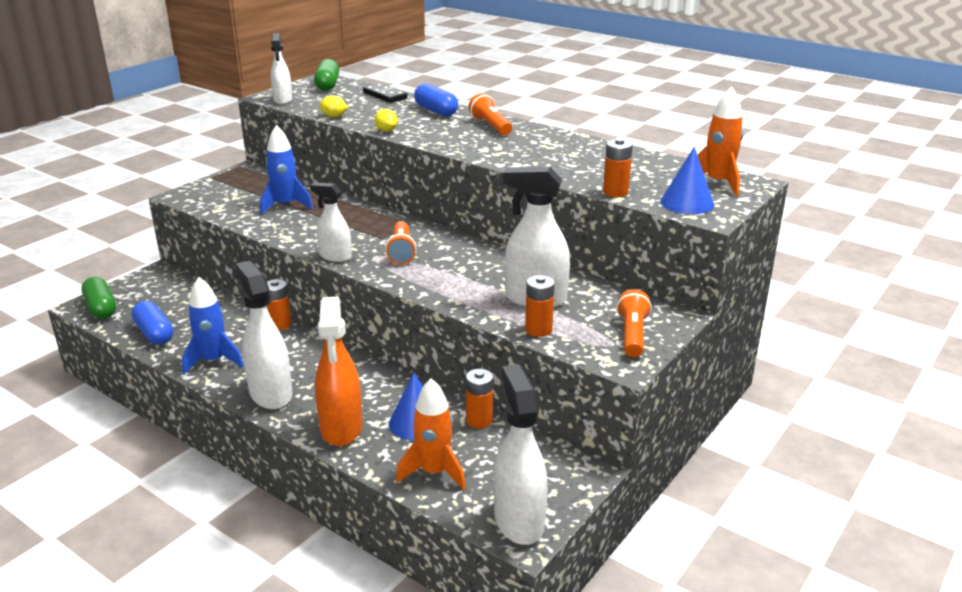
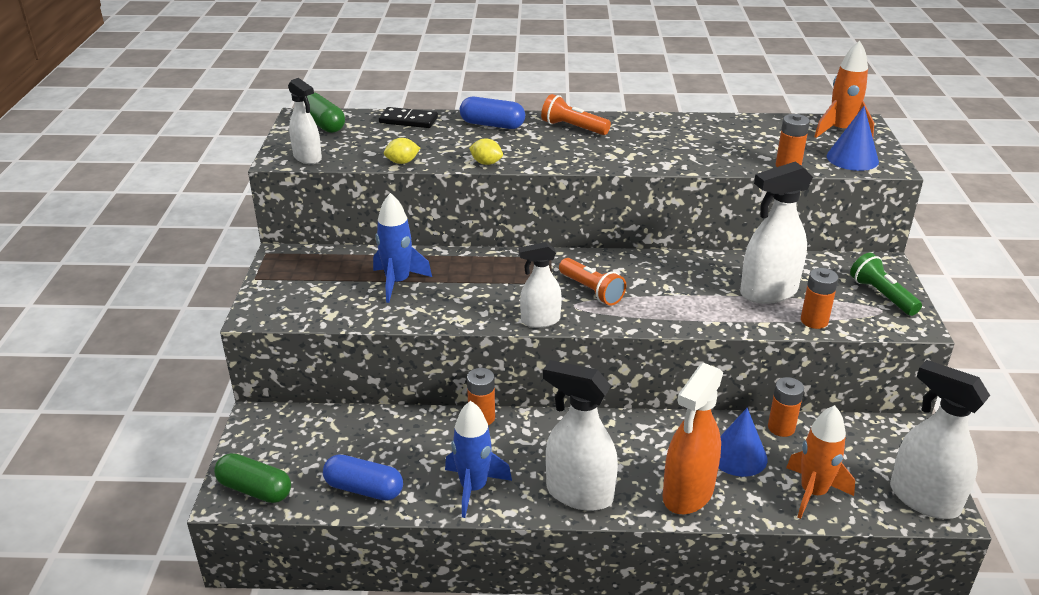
camera: 35 degrees left, 5 degrees up
(341, 428) = (687, 493): orange spray bottle -> orange spray bottle turned 75 degrees clockwise
(632, 335) = (881, 295): orange flashlight -> green flashlight

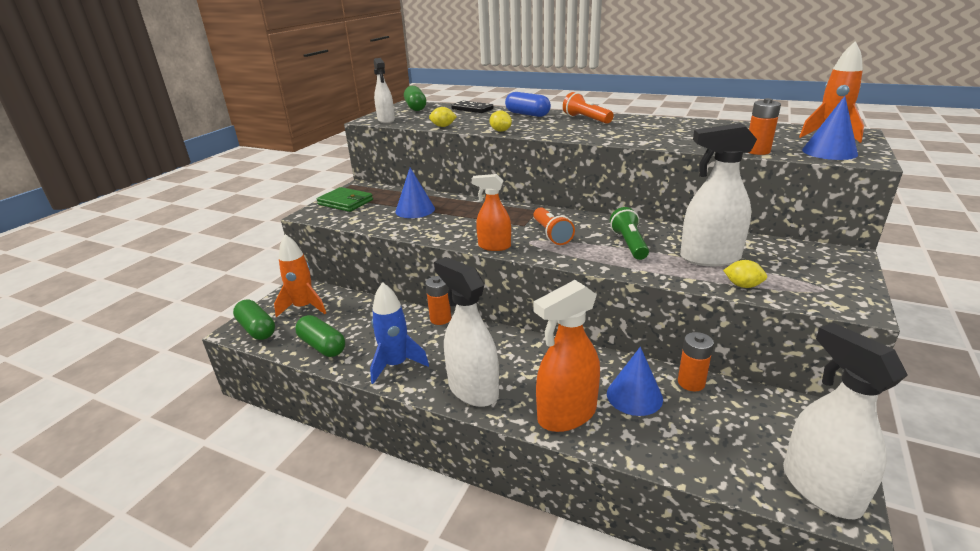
camera: 25 degrees right, 5 degrees down
(289, 286) = (345, 202): none -> green wallet
(364, 489) = (322, 346): blue capsule -> green capsule
(398, 282) = (415, 210): blue rocket -> blue cone
(540, 320) = (494, 246): white spray bottle -> orange spray bottle
(813, 493) = (692, 447): orange rocket -> orange rocket (304, 307)
(814, 321) = (742, 285): orange battery -> yellow lemon
(881, 295) = (830, 278): green flashlight -> green flashlight (629, 244)

